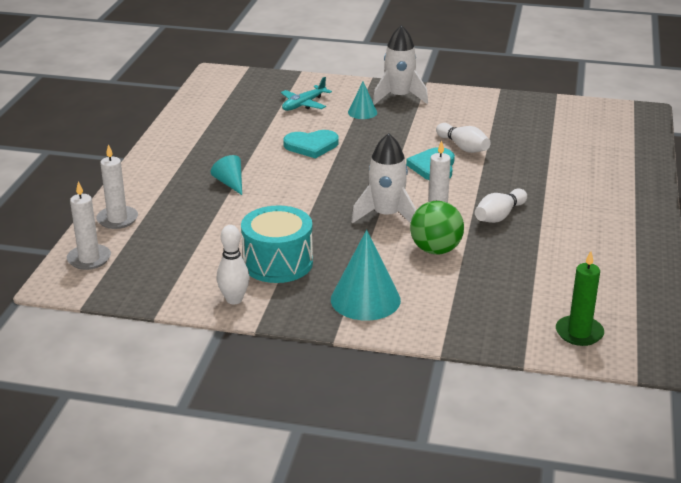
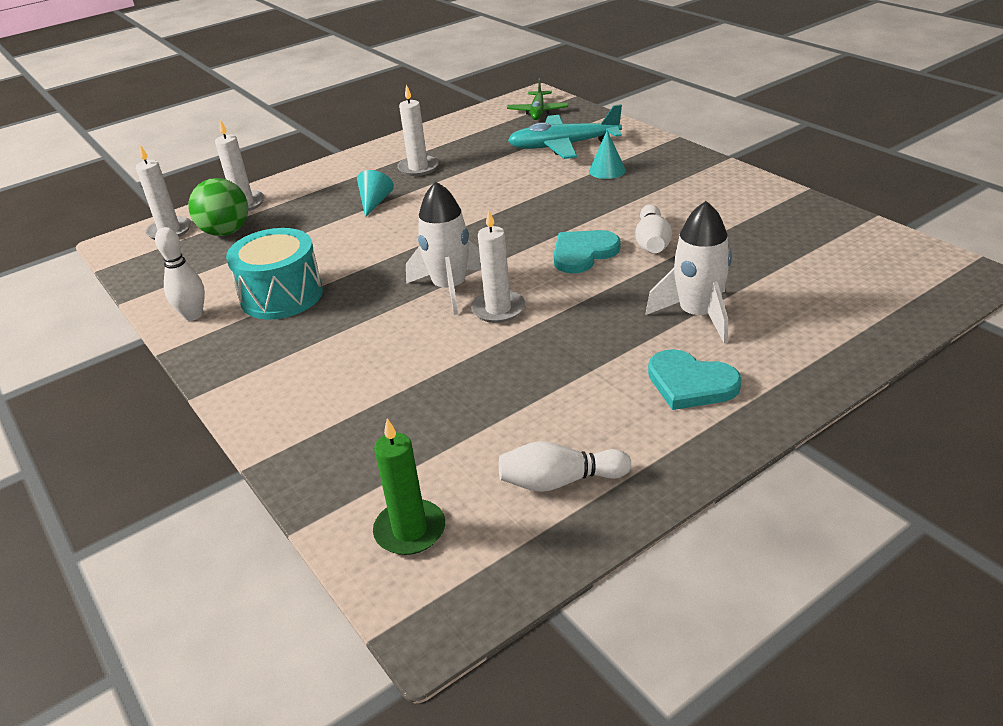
camera: 45 degrees right, 5 degrees up
(219, 150) = (418, 168): none -> white candle
(240, 85) = (538, 111): none -> green plane
(304, 104) = (564, 146): turquoise plane -> turquoise plane, size x1.55
(311, 146) = (502, 190): turquoise heart -> turquoise heart (690, 383)
(365, 299) = (284, 369): turquoise cone -> none
(399, 97) = (672, 165): white rocket -> white rocket (698, 315)
(435, 250) = (433, 347): green ball -> green ball (226, 232)
(499, 216) = (561, 338): white bowling pin -> white bowling pin (560, 481)

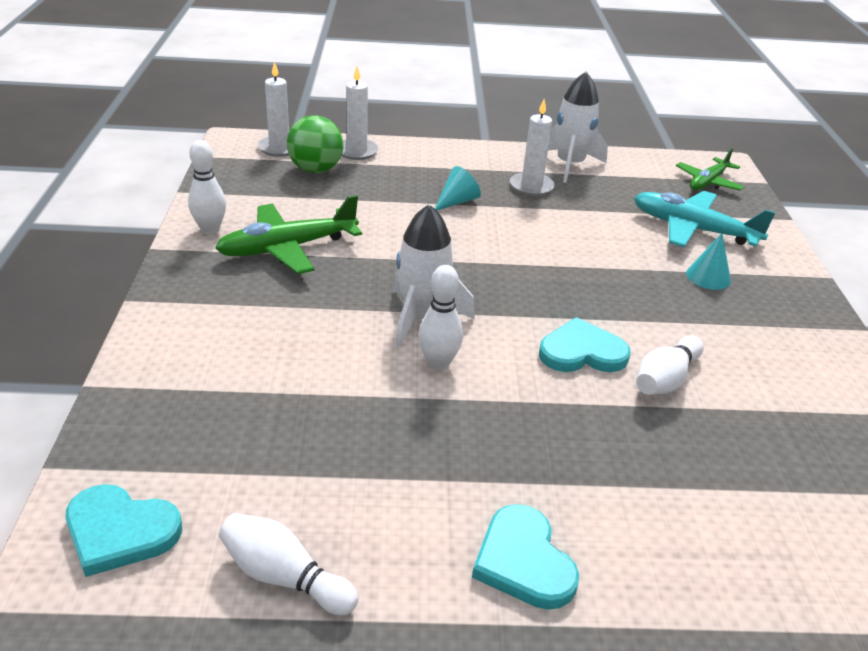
camera: 30 degrees right, 0 degrees up
(281, 296) = (288, 248): turquoise drum -> green plane
(410, 530) = (120, 531): green candle -> turquoise heart
(498, 309) = (438, 363): white candle -> white bowling pin
(698, 315) = (620, 489): white rocket -> white rocket (570, 165)

